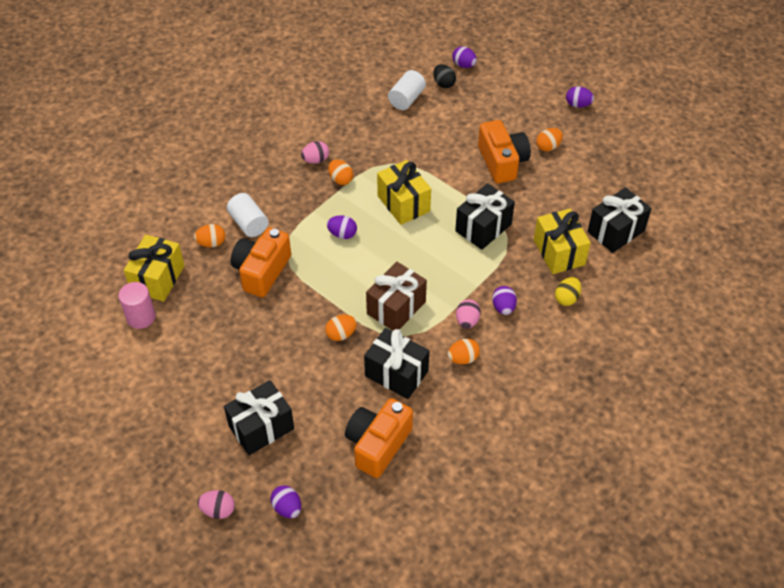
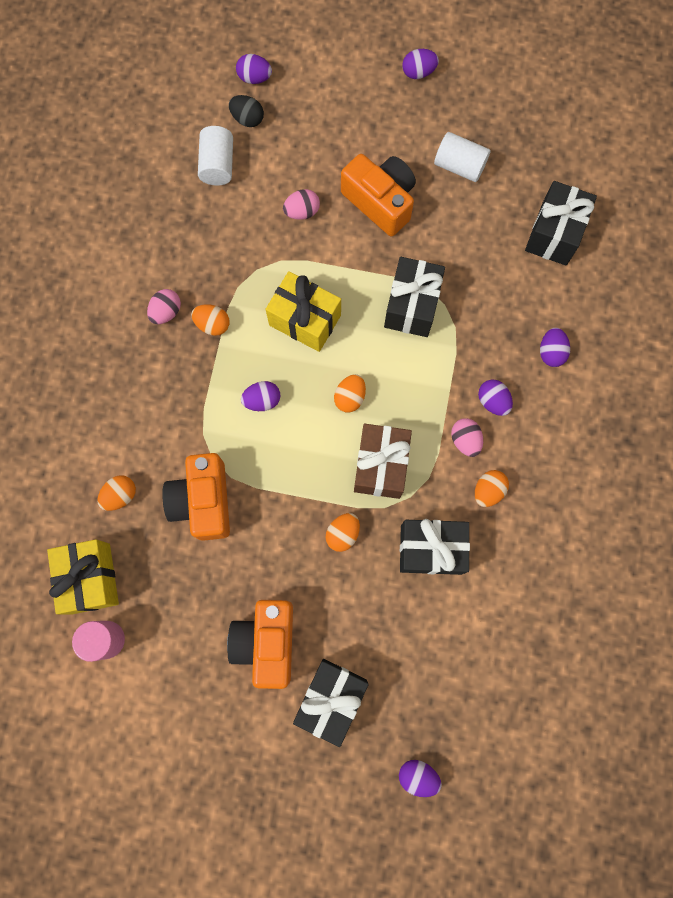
camera: 30 degrees left, 25 degrees up
(218, 510) = (349, 821): pink egg -> pink egg (302, 212)
(248, 223) = (146, 444): white cylinder -> white cylinder (459, 166)
(378, 444) = (463, 646): orange camera -> orange camera (266, 642)
(548, 147) = (419, 152): orange egg -> orange egg (350, 397)
(559, 252) = (510, 295): yellow gift -> none
(566, 298) = (551, 352): yellow egg -> purple egg

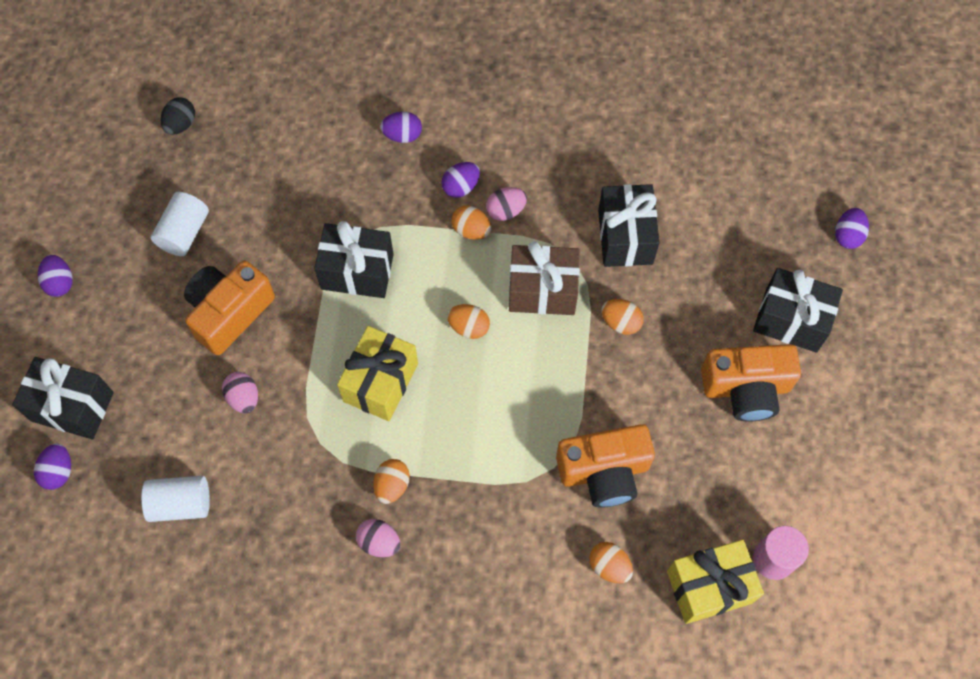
camera: 95 degrees left, 10 degrees down
(247, 119) = (117, 474): black egg -> black egg (181, 124)
(262, 400) = (480, 420): purple egg -> none
(488, 491) = (557, 187): orange egg -> orange egg (471, 230)
(554, 234) = (266, 136): black gift -> black gift (72, 406)

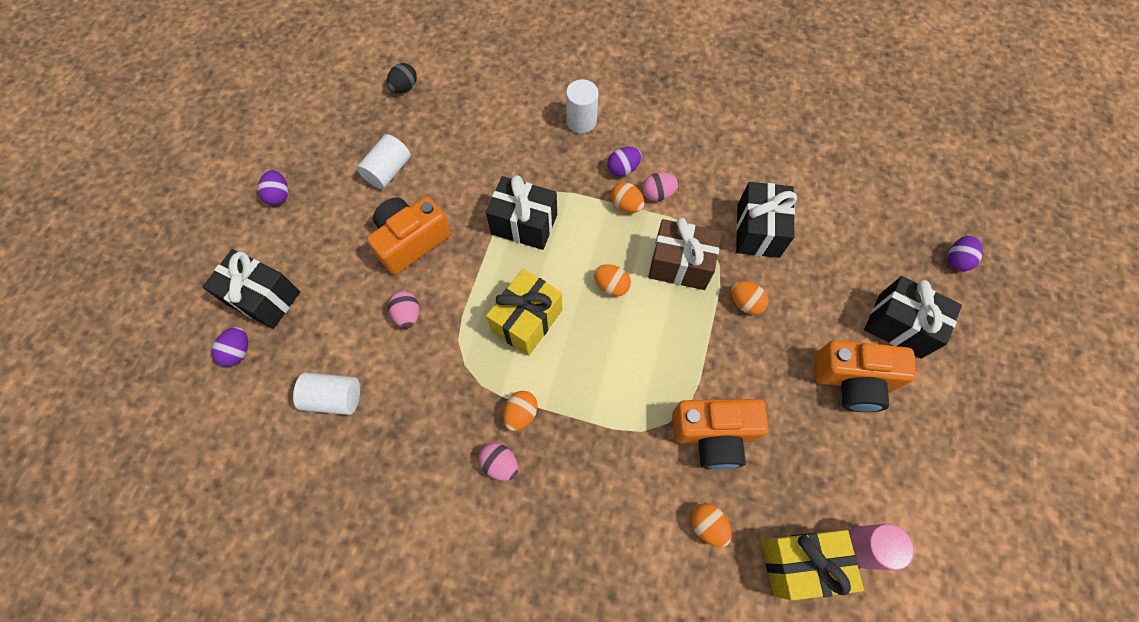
camera: 10 degrees right, 0 degrees up
(402, 135) = (581, 121): purple egg -> white cylinder

